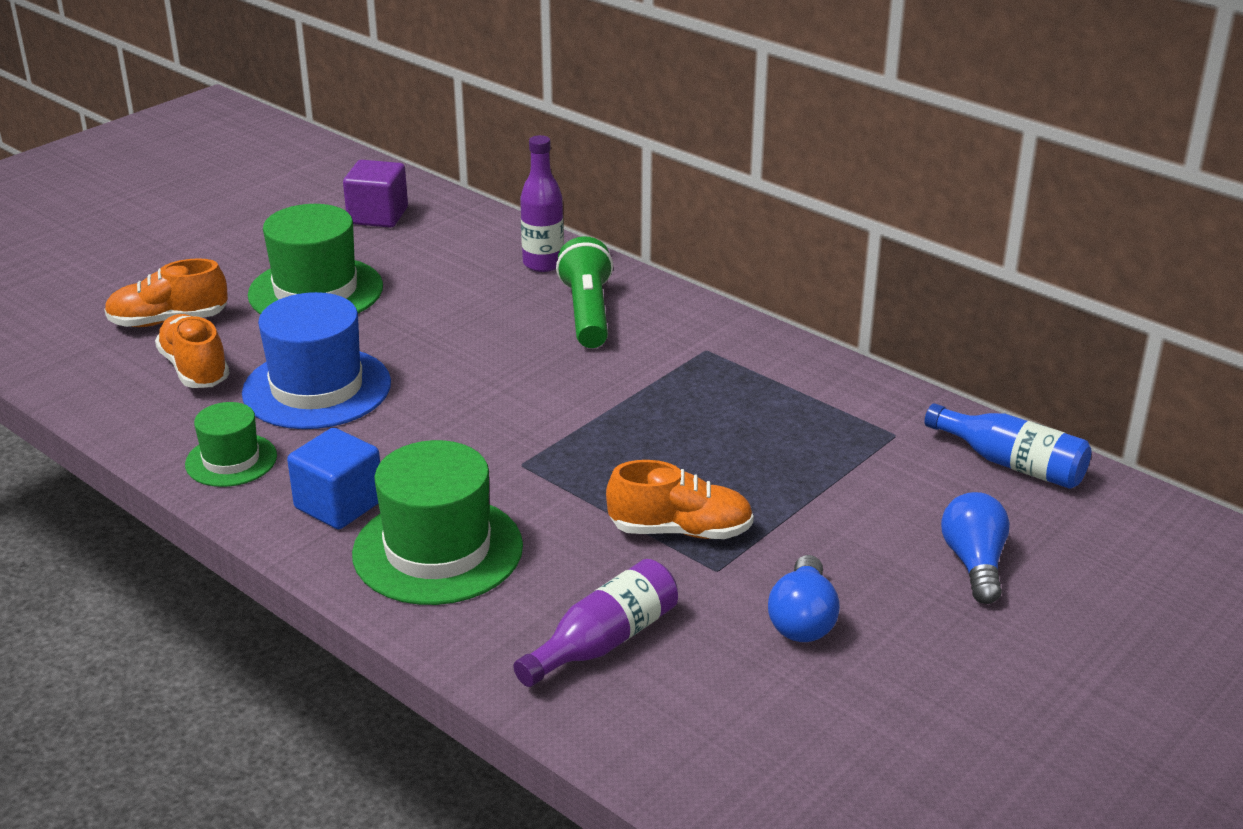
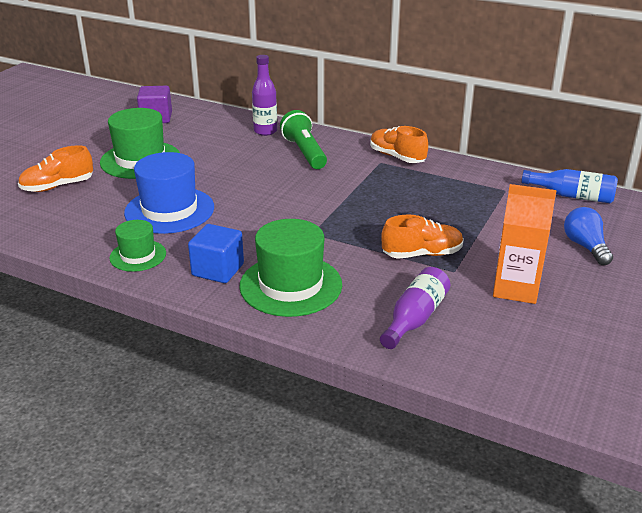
camera: 15 degrees left, 0 degrees up
(195, 369) = (88, 210): orange shoe -> orange shoe (397, 157)
(802, 619) = (515, 288): blue light bulb -> orange carton

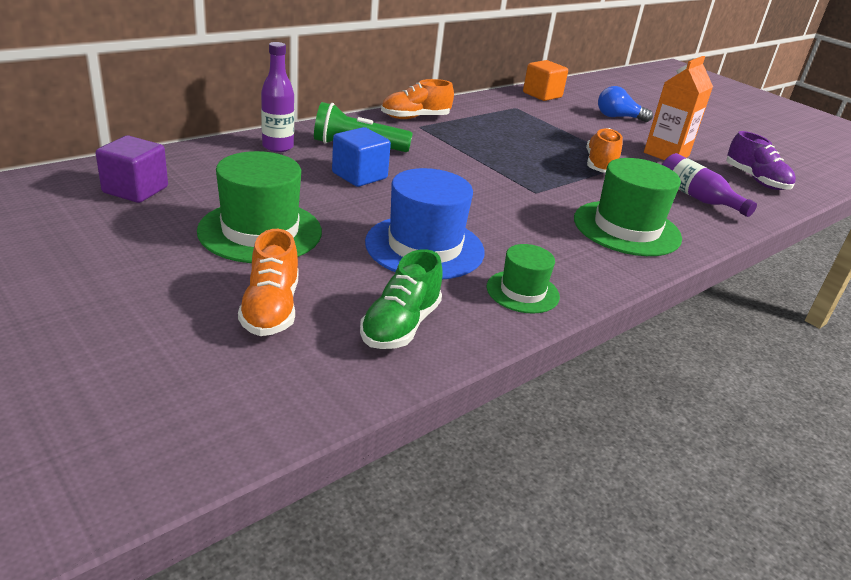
camera: 70 degrees left, 0 degrees up
(65, 224) = (400, 326): none -> green shoe
(218, 270) = (580, 254): blue cube -> blue cube (359, 176)
(529, 357) = (755, 180): none -> purple shoe
(572, 196) = (542, 95): blue bottle -> orange cube

